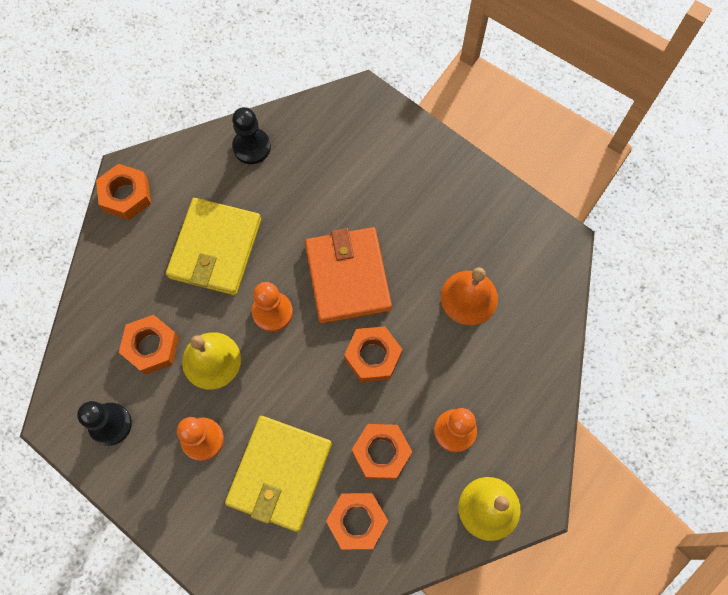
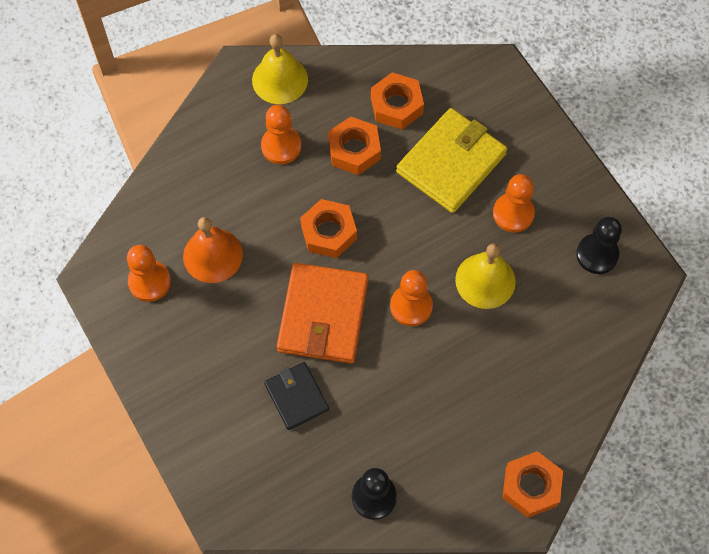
camera: 160 degrees left, 5 degrees down
(151, 347) = (541, 313): orange nut -> none
(215, 248) = (449, 392): yellow wallet -> none
(343, 201) = (296, 397): none -> black wallet
(512, 254) = (149, 282): none -> orange pawn

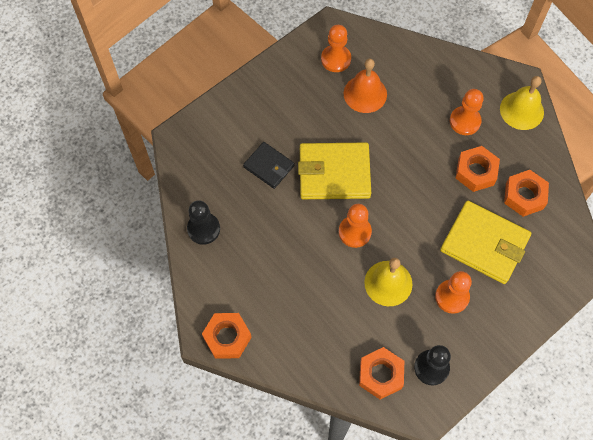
camera: 80 degrees right, 0 degrees up
(296, 397) = (269, 166): black wallet -> black wallet turned 75 degrees clockwise
(323, 315) = (334, 173): orange wallet -> yellow wallet
(329, 232) = (401, 166): orange nut -> orange nut (380, 375)

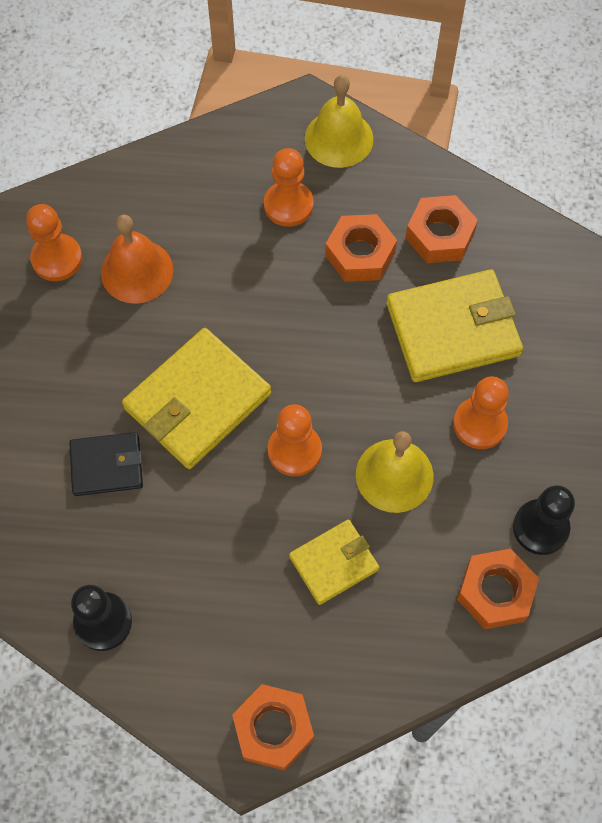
camera: 45 degrees left, 0 degrees up
(322, 295) = (334, 563): none -> yellow wallet

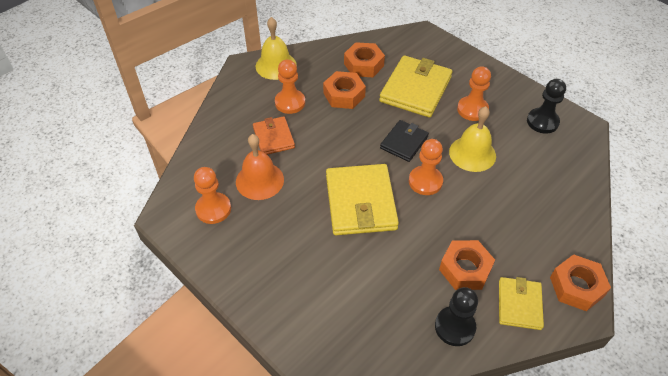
camera: 50 degrees left, 15 degrees down
(107, 466) = (360, 265): black wallet -> black wallet (404, 142)
(214, 233) = (273, 137): none -> orange wallet
(334, 563) = (500, 204): yellow wallet -> yellow wallet (519, 304)
(495, 592) = (563, 156): orange nut -> orange nut (465, 269)

